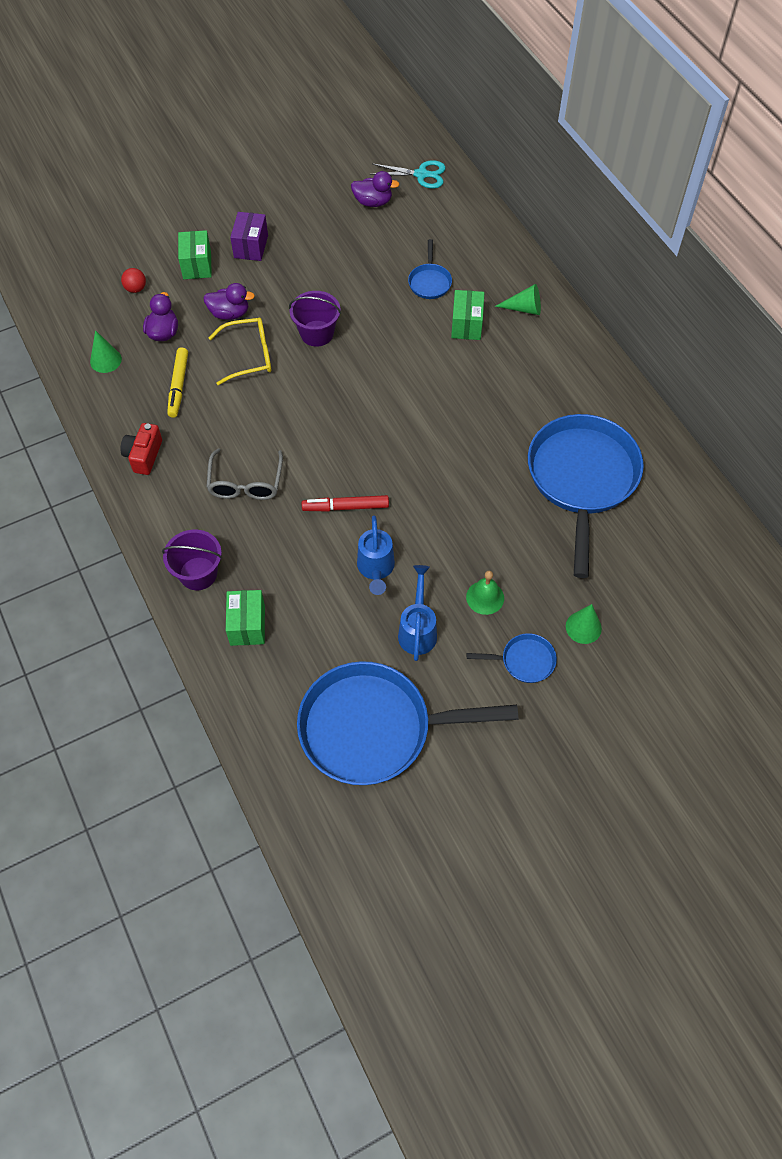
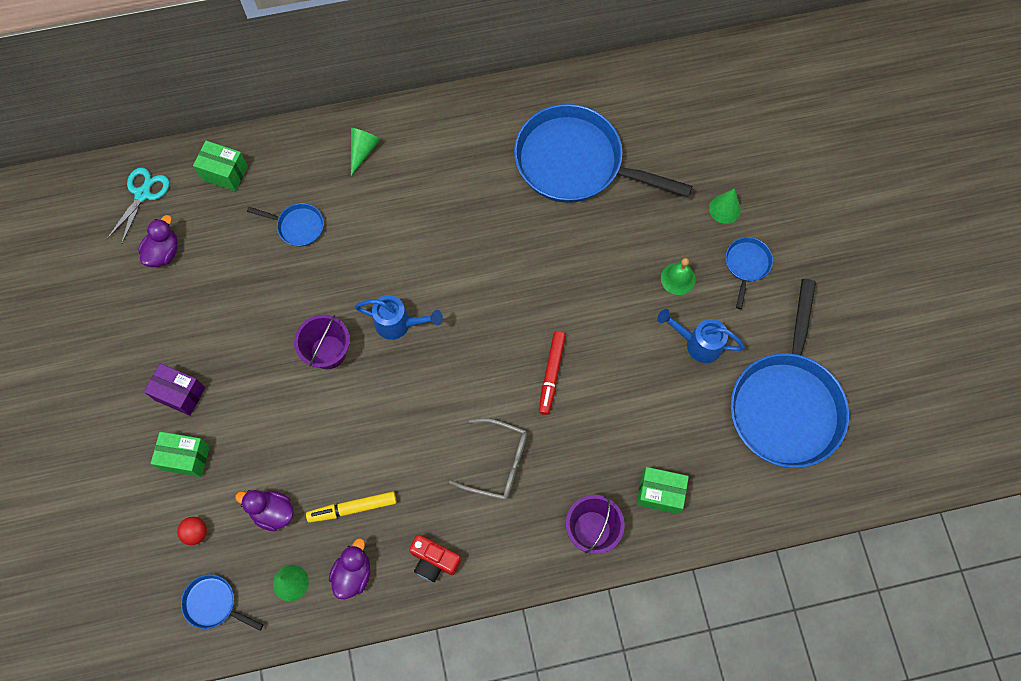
camera: 75 degrees left, 10 degrees up
(79, 315) = (213, 603): none -> blue pan
(178, 386) = (352, 508): yellow marker -> yellow marker turned 150 degrees clockwise
(229, 313) = (269, 435): purple duck -> purple duck (353, 574)
(249, 356) = (336, 426): yellow glasses -> none
(376, 569) = (627, 364): blue watering can -> blue watering can (399, 324)
(466, 325) = (366, 207): green box -> green box (224, 173)

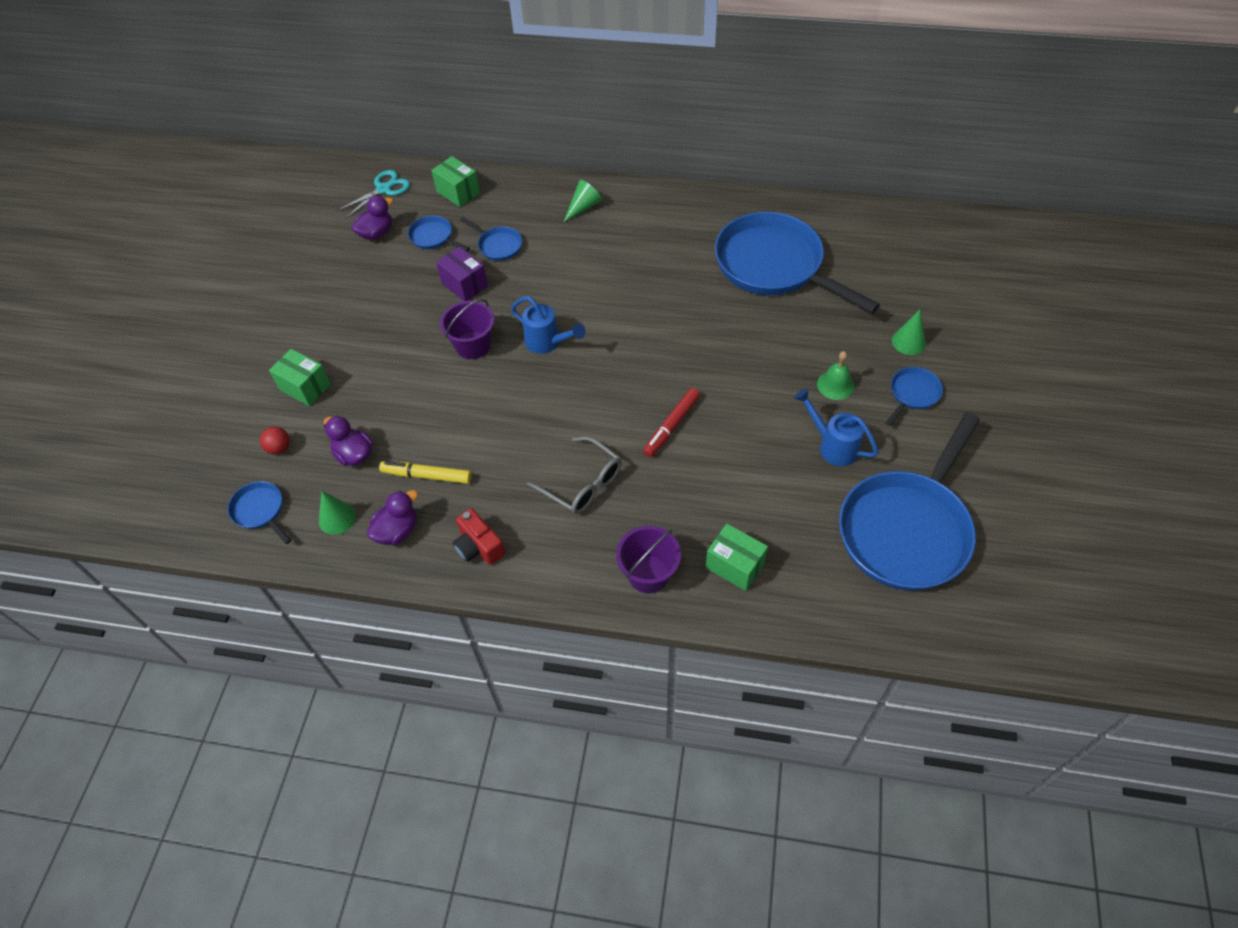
camera: 25 degrees right, 15 degrees down
(180, 394) = (329, 338): purple box -> purple box (464, 285)
(226, 238) = (433, 237): none -> blue pan

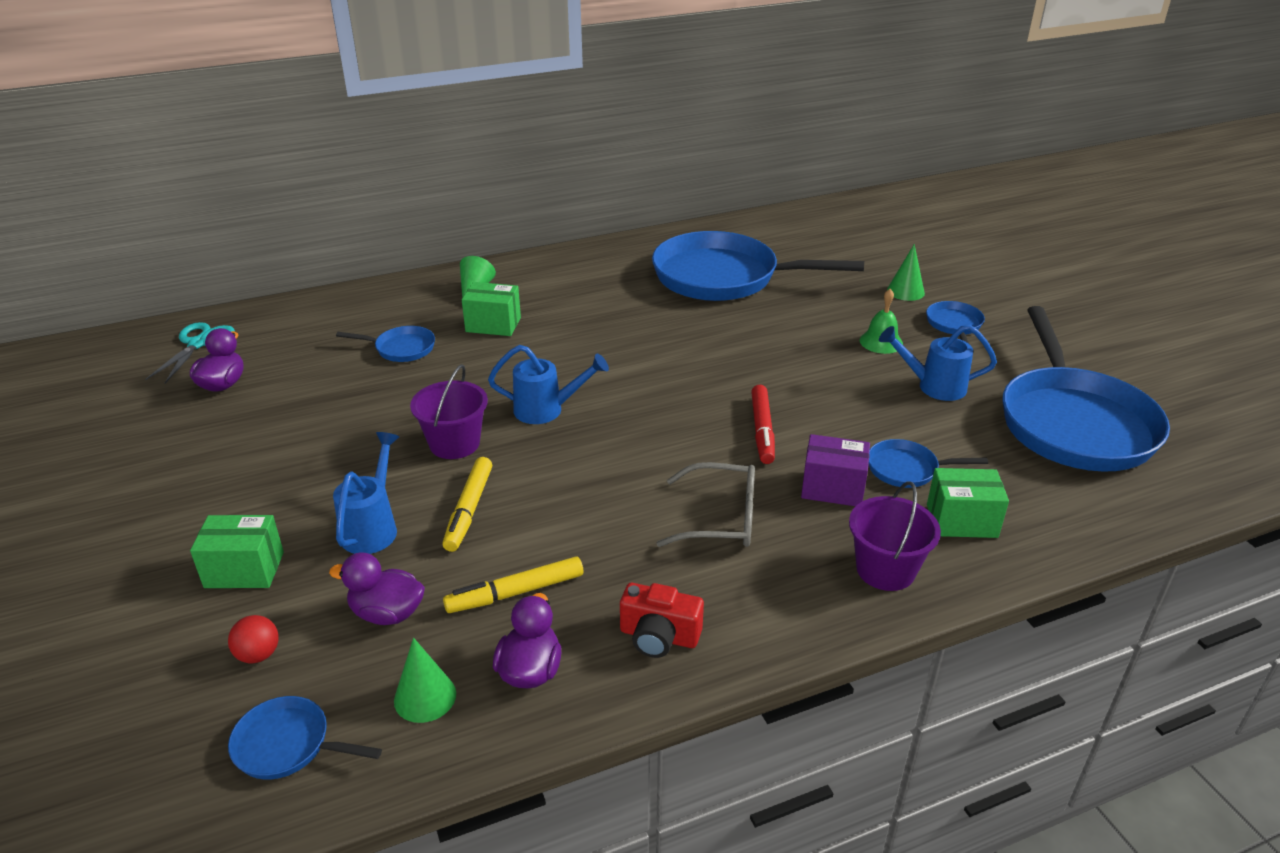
camera: 35 degrees left, 20 degrees down
(386, 389) = (373, 527): none -> blue watering can
(433, 237) = (308, 365): blue pan -> blue pan (906, 469)
(444, 402) = (469, 510): none -> yellow marker
(458, 192) = (306, 319): green box -> green box (493, 325)
(464, 285) = (390, 394): purple box -> purple box (832, 488)

